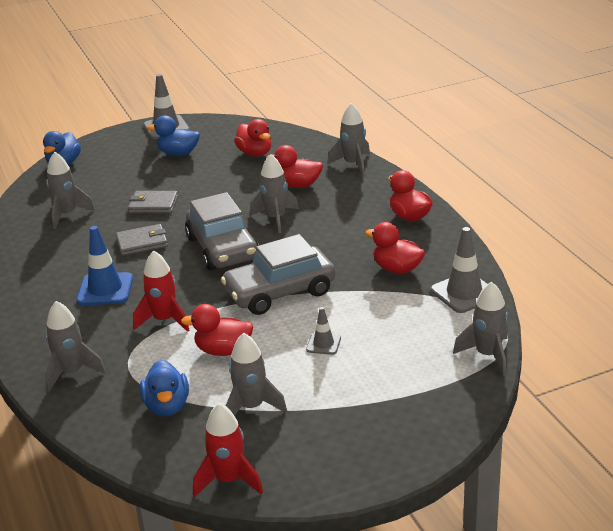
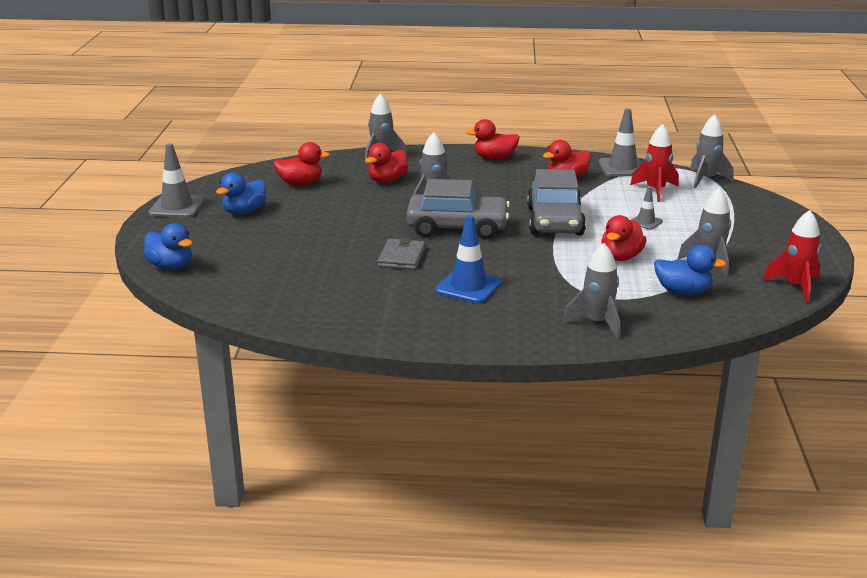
camera: 65 degrees left, 5 degrees down
(67, 214) = (292, 282): grey rocket -> none
(153, 205) = (334, 240): grey wallet -> none
(164, 320) = (551, 271): red rocket -> red rocket (655, 190)

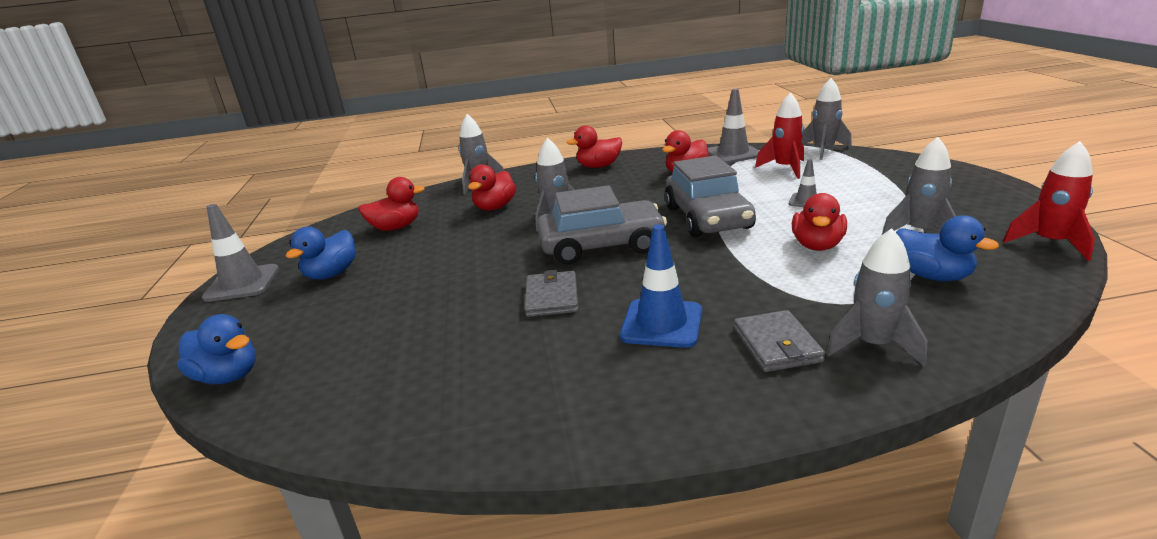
camera: 10 degrees left, 0 degrees up
(535, 312) = (776, 345): none -> grey wallet
(683, 292) = (932, 276): blue duck -> blue duck turned 45 degrees clockwise

